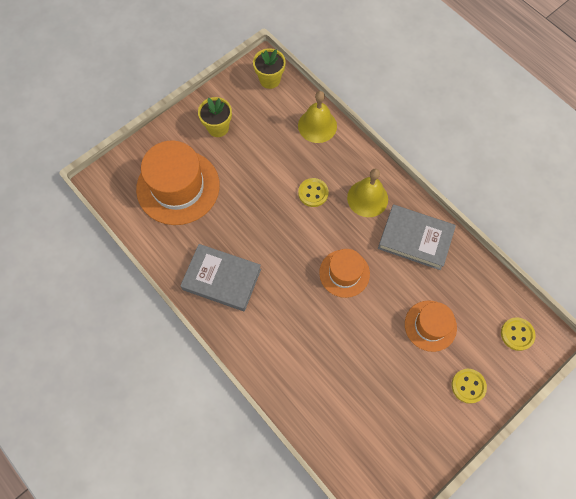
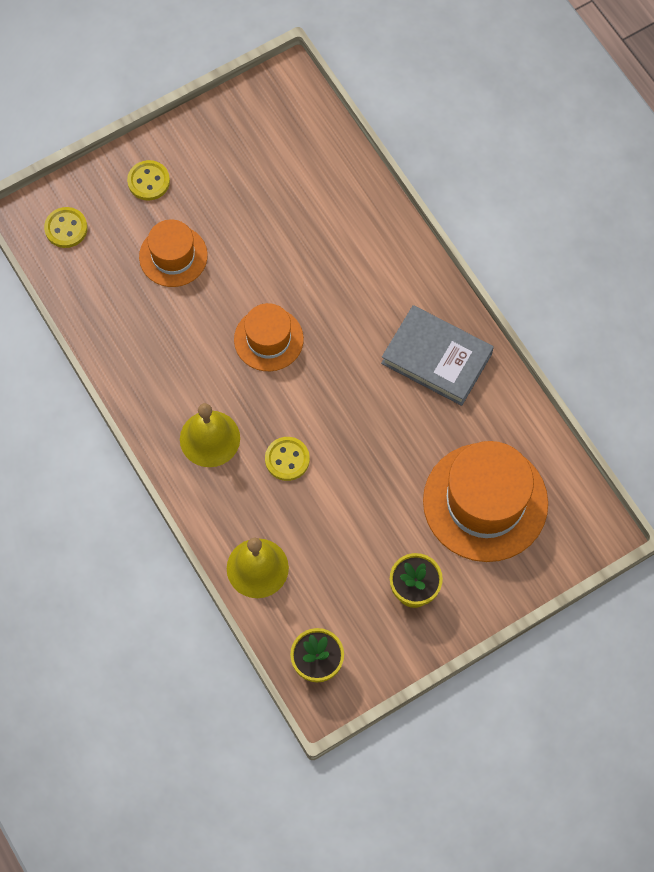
camera: 170 degrees left, 0 degrees up
(415, 239) = (159, 369): grey book -> none

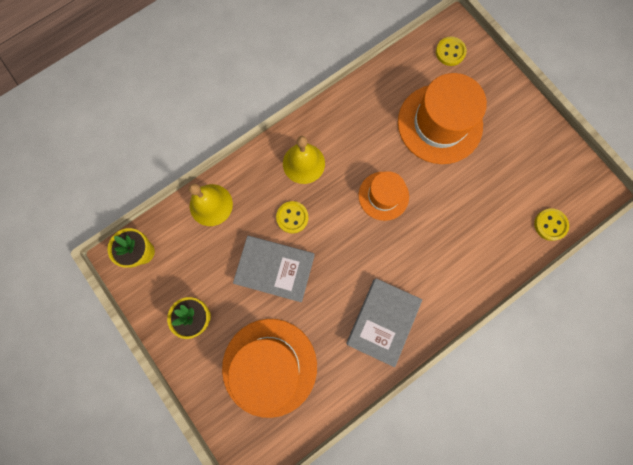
camera: 85 degrees right, 10 degrees up
(148, 181) = (496, 101): yellow button -> yellow button (550, 225)
(173, 256) = (439, 124): orange hat -> orange hat, size x1.74
(357, 487) = (275, 269): none -> grey book

